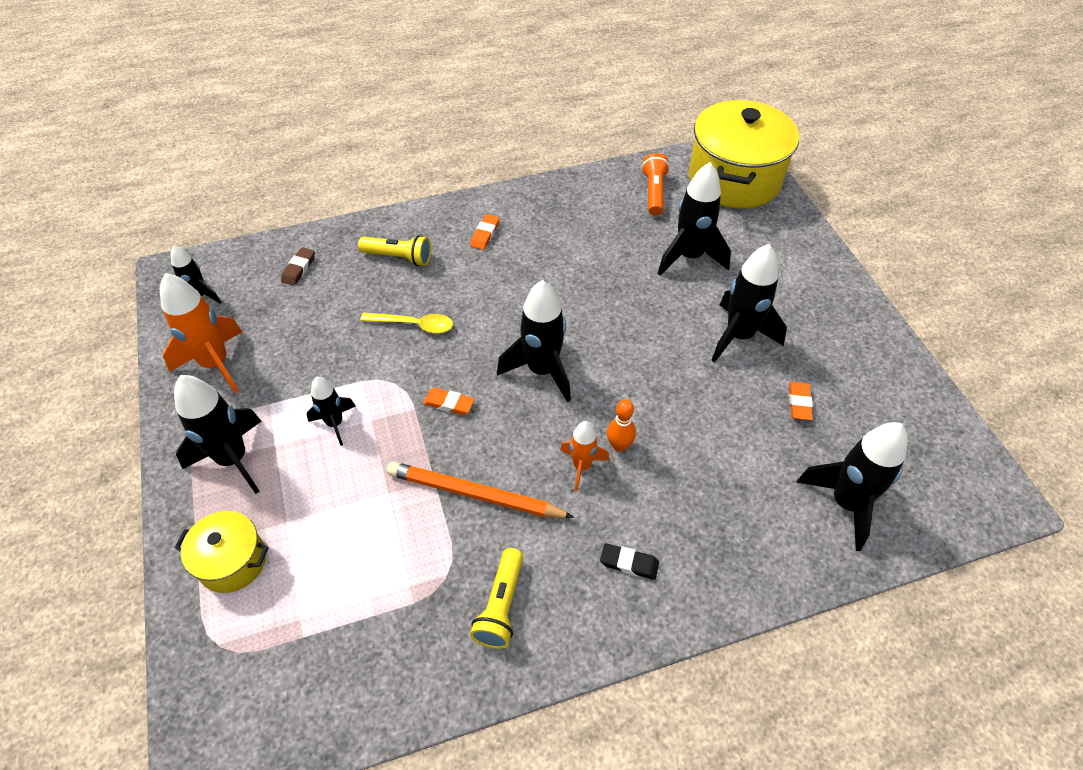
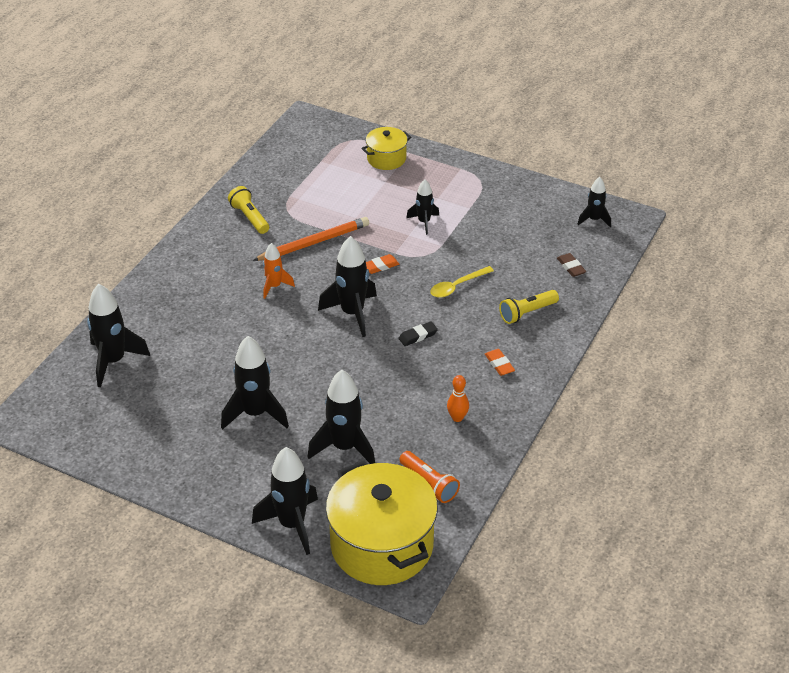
camera: 135 degrees right, 10 degrees down
(216, 364) = (525, 203): orange rocket -> none
(233, 459) = (447, 182): black rocket -> black rocket (292, 524)
(619, 445) = (265, 308): orange bowling pin -> orange bowling pin (457, 418)
(629, 563) = (207, 266): black eraser -> black eraser (418, 336)
(799, 403) = (181, 397): orange eraser -> none

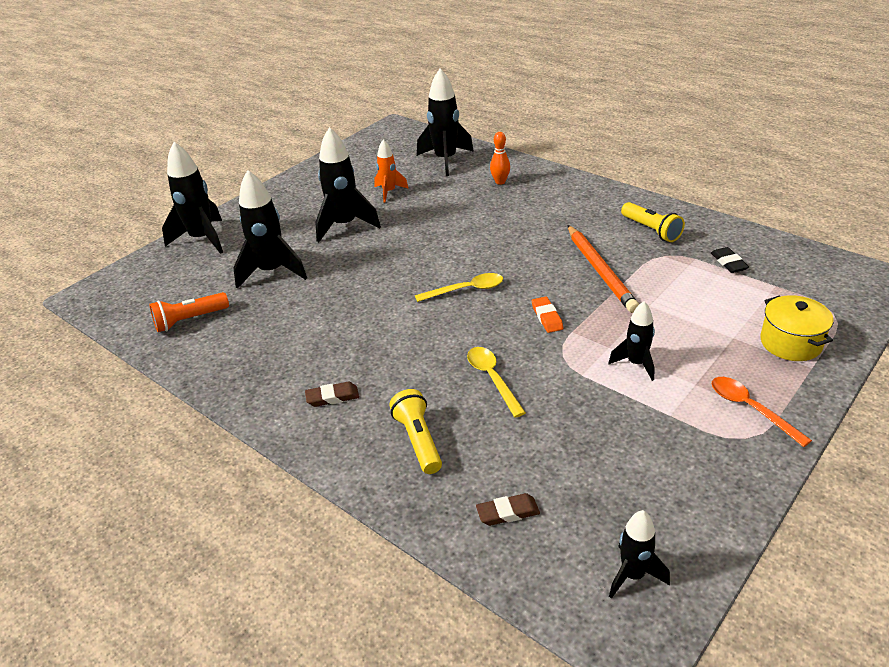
camera: 105 degrees right, 5 degrees down
(249, 217) = (651, 230): yellow flashlight -> yellow flashlight turned 75 degrees clockwise
(274, 286) = (526, 242): orange rocket -> orange rocket (389, 192)
(352, 313) = (466, 290): black rocket -> yellow spoon
(382, 545) = (141, 284): yellow pot -> none
(418, 336) = (410, 335): black eraser -> black eraser (728, 263)
(455, 177) = (750, 409): none -> orange spoon
(457, 418) = (265, 350): orange bowling pin -> orange bowling pin (500, 182)
(499, 364) = (332, 397): orange eraser -> brown eraser

